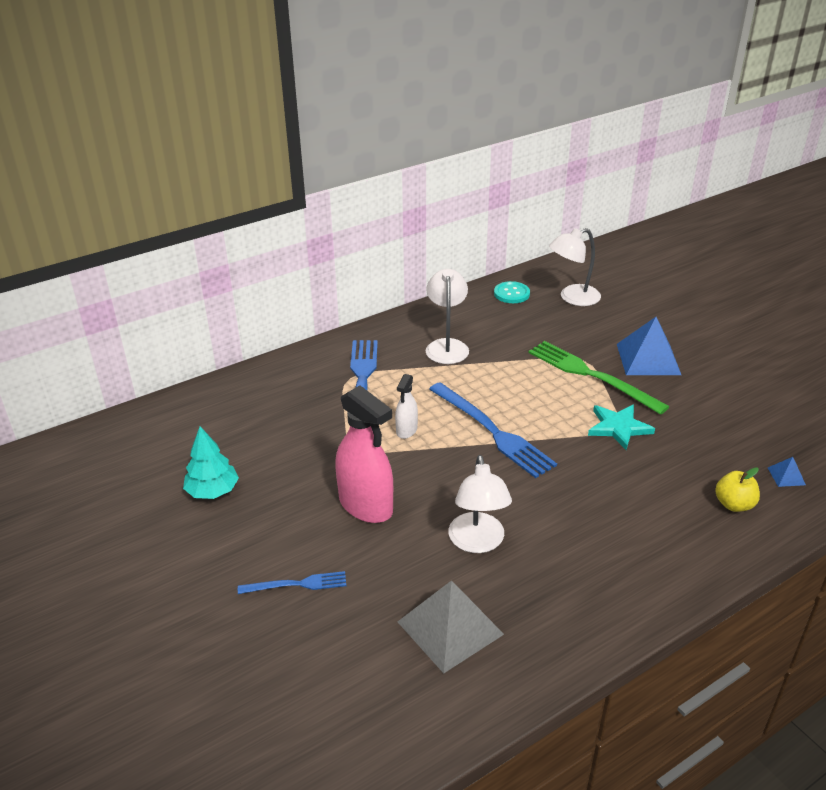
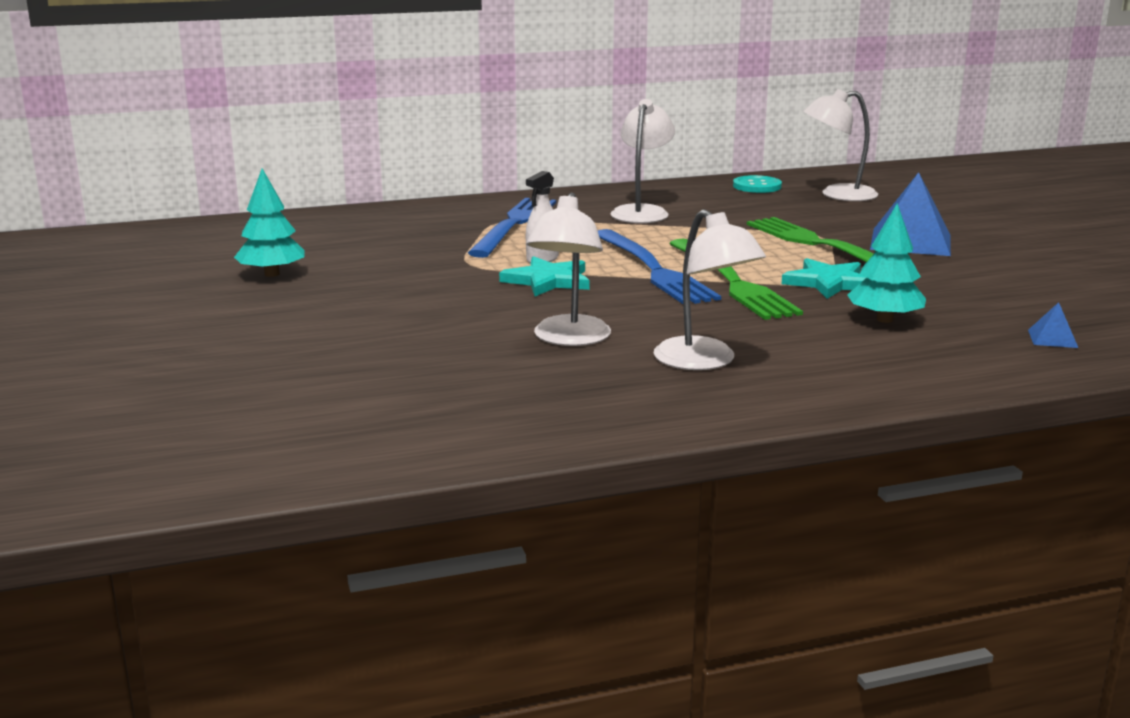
camera: 15 degrees right, 15 degrees down
(297, 584) = (315, 341): blue fork -> none
(366, 505) = (447, 301): pink spray bottle -> none
(425, 461) = (548, 281): none -> turquoise star
(450, 627) = (481, 390): grey pyramid -> none
(553, 439) = (731, 282): none -> green fork
(582, 554) = (704, 361): none -> white lamp
(674, 472) = (884, 319): none -> turquoise tree
(734, 504) = (955, 350): yellow apple -> none

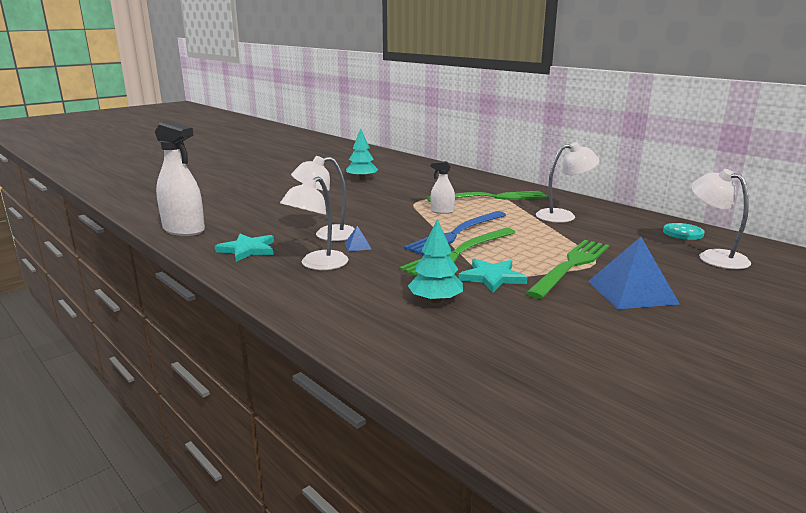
camera: 65 degrees right, 0 degrees up
(397, 445) = (184, 230): none -> white spray bottle
(514, 225) = (491, 198): blue fork -> green fork
(548, 281) = (409, 218): turquoise star -> turquoise star (248, 249)
(1052, 338) = (456, 362): blue pyramid -> blue pyramid (357, 246)

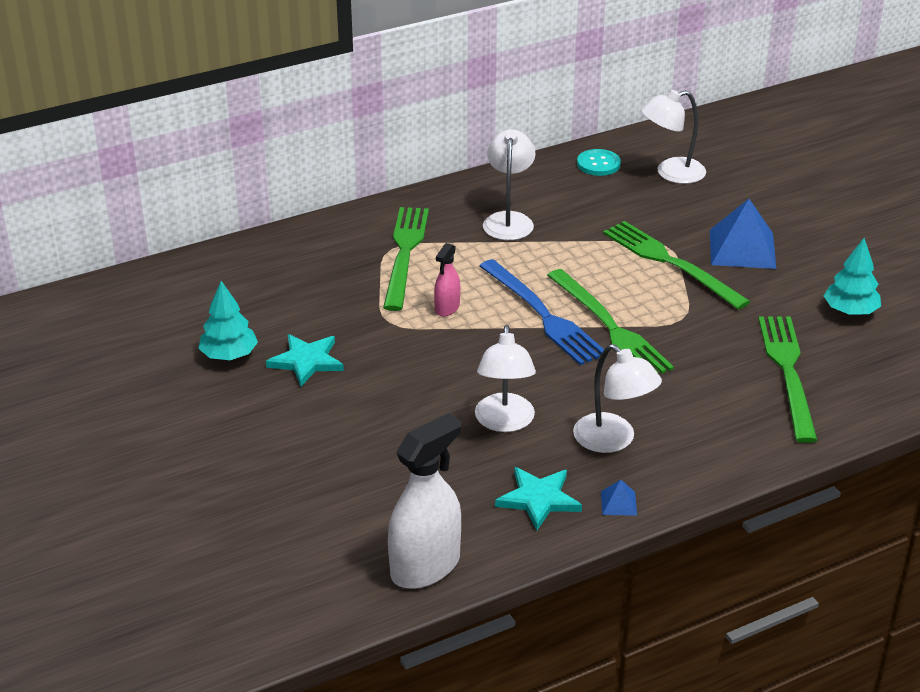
camera: 75 degrees left, 15 degrees up
(357, 246) = (558, 400): blue pyramid -> blue pyramid (618, 503)
(435, 300) = (735, 369): turquoise tree -> turquoise tree (850, 311)
(442, 211) = (447, 308): white spray bottle -> pink spray bottle
(446, 323) = (788, 372): none -> green fork
(492, 277) = (686, 320): turquoise star -> turquoise star (306, 361)

